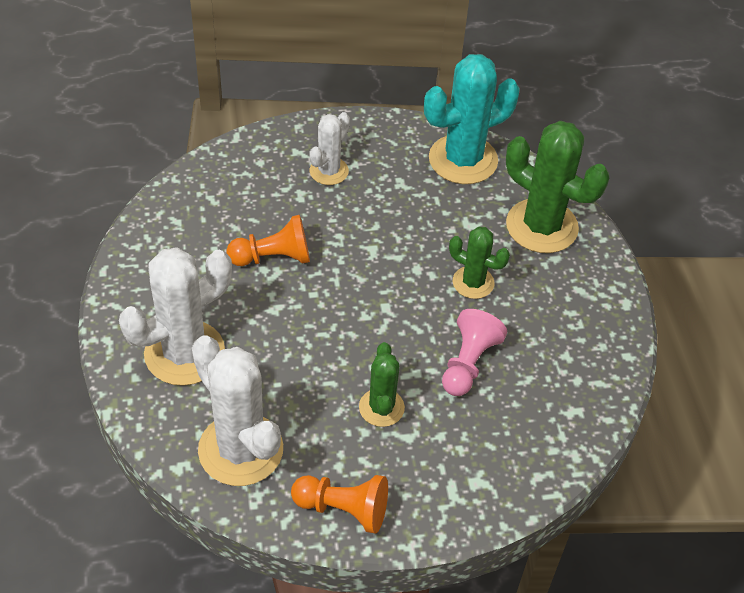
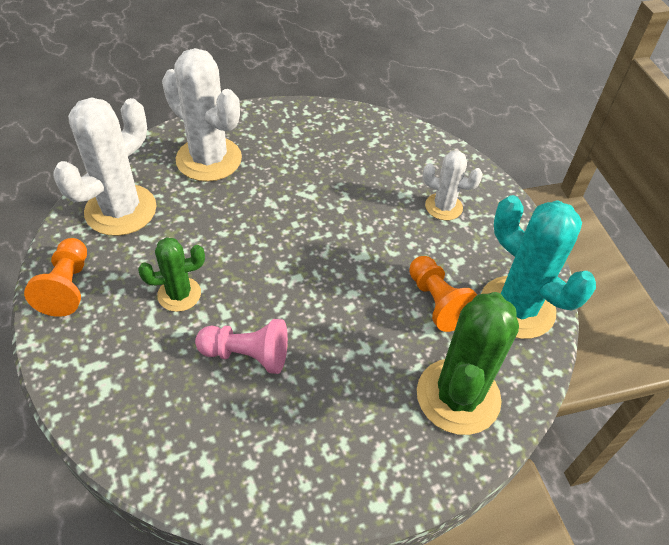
camera: 75 degrees right, 0 degrees up
(273, 257) = (325, 190): orange pawn -> orange pawn (437, 302)
(473, 282) = (352, 343): green cactus -> none

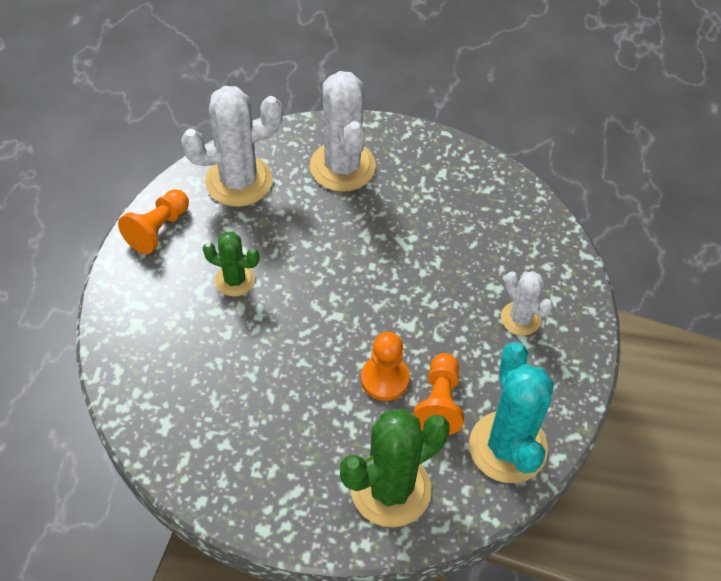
camera: 35 degrees right, 5 degrees up
(247, 355) = (251, 359): pink pawn -> none
(378, 307) = (385, 379): none -> orange pawn

